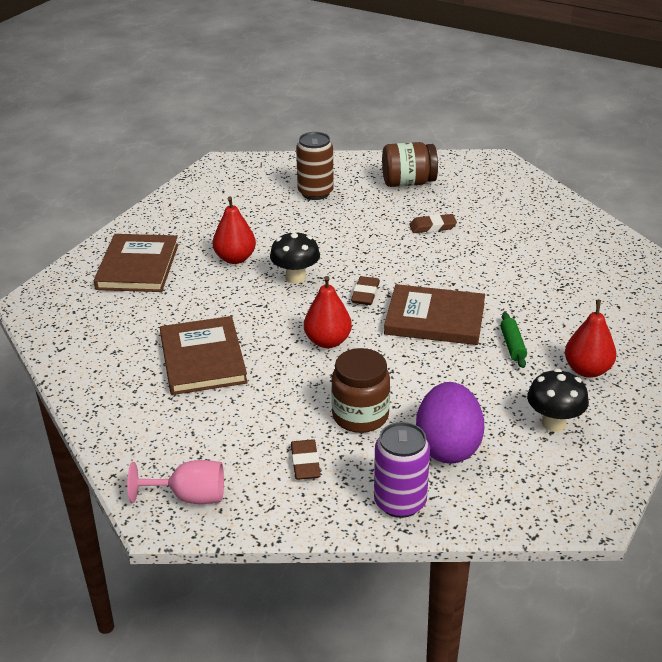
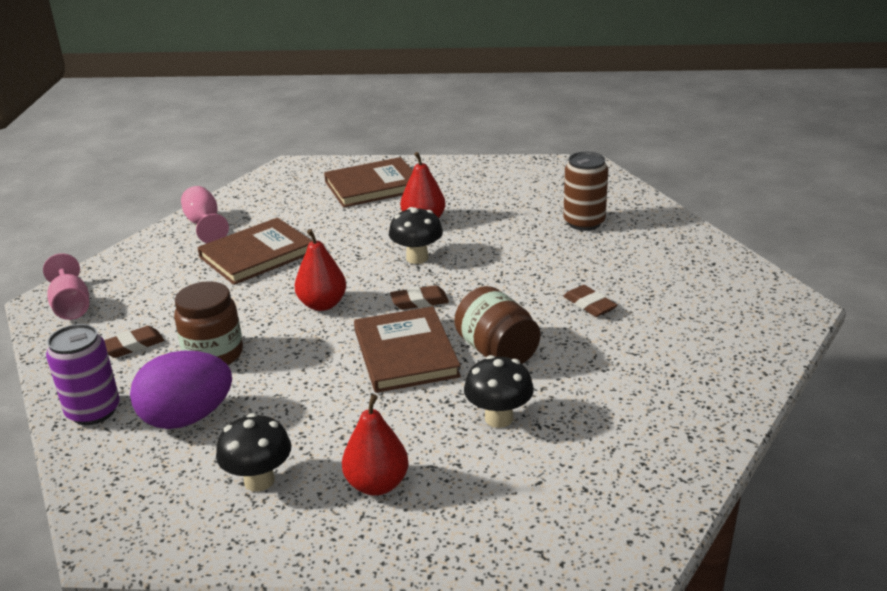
camera: 65 degrees right, 5 degrees down
(103, 380) = (204, 225): none -> pink goblet
(408, 183) = (668, 265): brown jar -> brown jar (497, 352)
(512, 345) = (391, 417): green rolling pin -> none
(543, 301) = (499, 418): none -> black mushroom

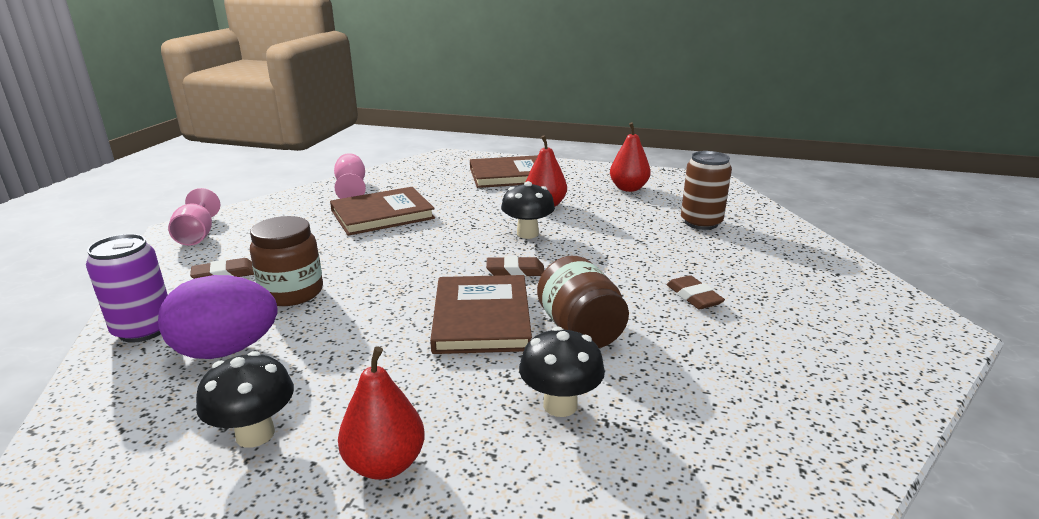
camera: 10 degrees right, 5 degrees down
(322, 304) = (420, 262): red pear -> red pear (628, 188)

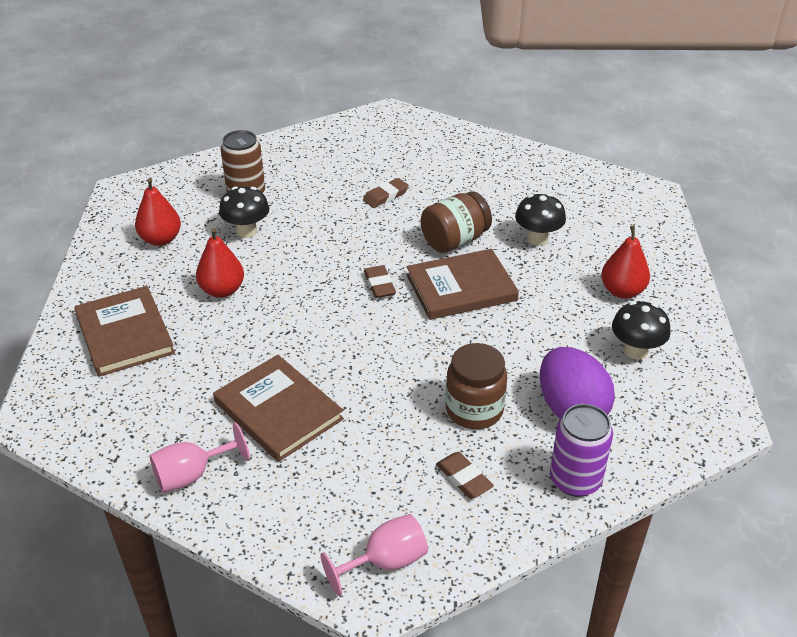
camera: 105 degrees left, 15 degrees up
(527, 234) = (300, 290): black mushroom -> black mushroom (247, 231)

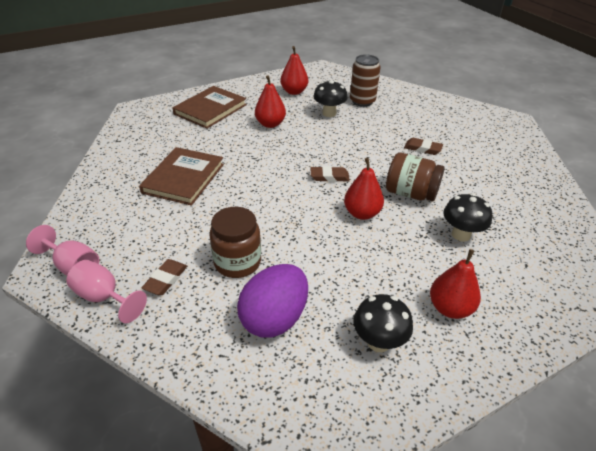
camera: 60 degrees right, 0 degrees up
(192, 475) = (116, 168): pink goblet -> pink goblet (104, 297)
(379, 285) = (329, 177): brown eraser -> brown eraser turned 45 degrees clockwise
(461, 288) = (362, 213): brown book -> red pear
(575, 480) = (194, 346): purple can -> none

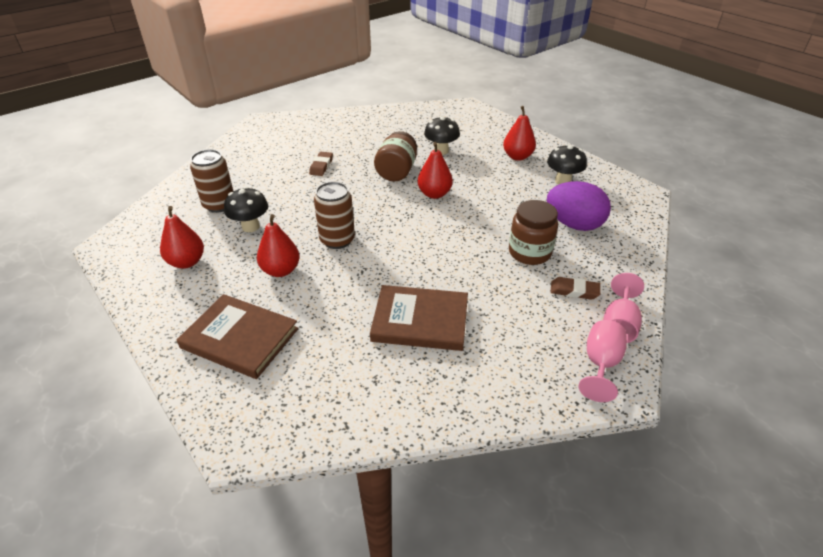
camera: 100 degrees left, 0 degrees up
(299, 149) = (337, 240): none -> brown can
(329, 177) = (384, 215): brown eraser -> none

